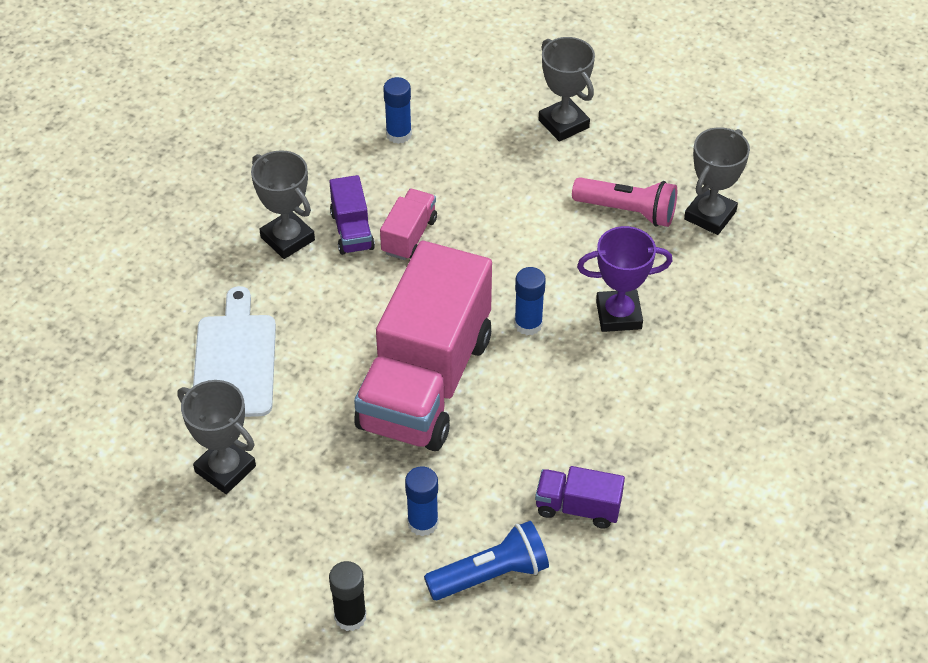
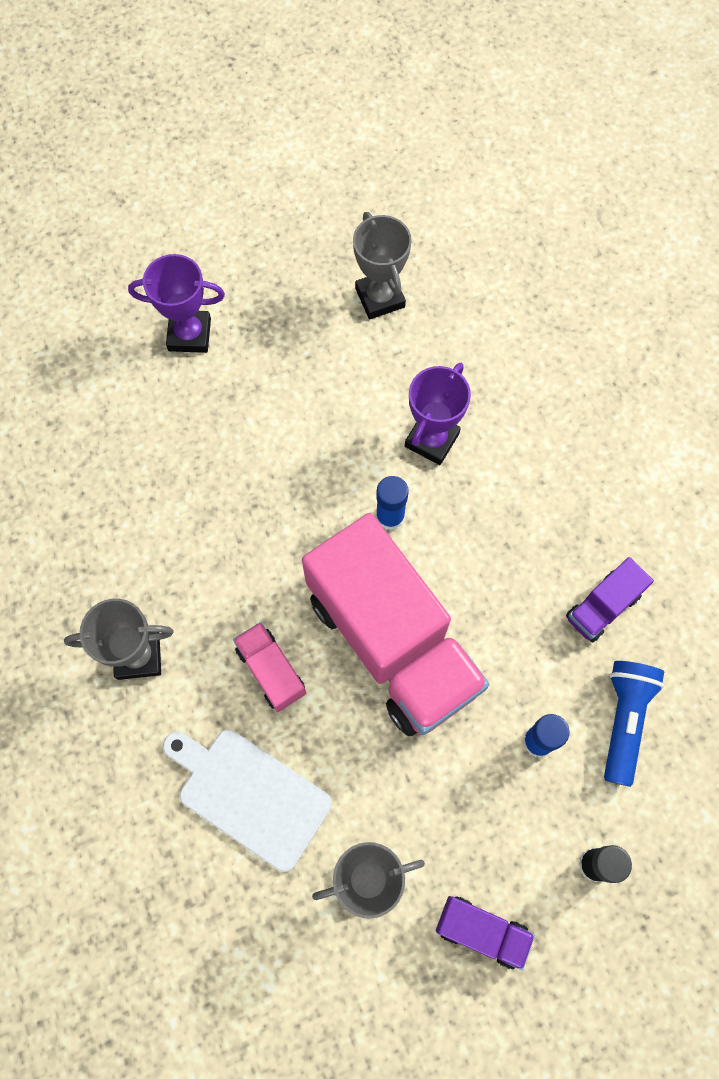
camera: 55 degrees left, 20 degrees up
(352, 231) = (173, 592): purple truck -> purple truck (481, 931)
(399, 134) = (89, 476): blue glue stick -> none
(409, 236) = (218, 547): pink truck -> pink truck (271, 671)
(563, 124) = (189, 334): grey trophy -> purple trophy
(627, 211) = (327, 355): pink flashlight -> none

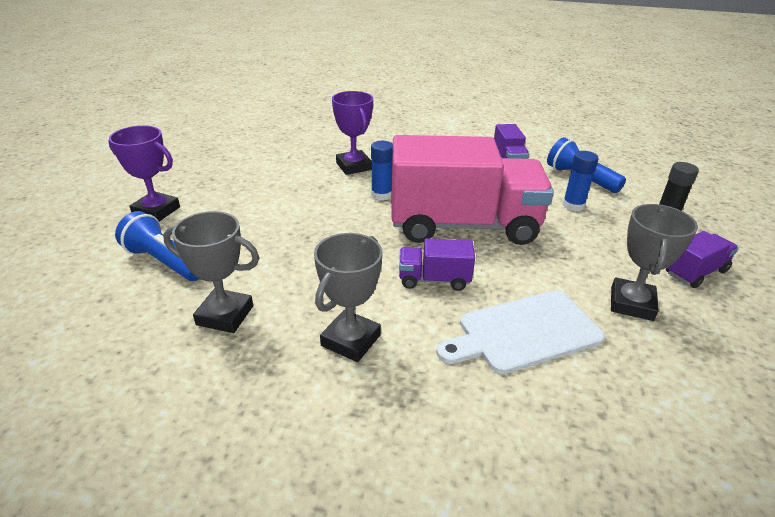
camera: 55 degrees left, 35 degrees down
(125, 421) = (164, 262): none -> blue flashlight
(189, 334) = (156, 211): purple trophy -> purple trophy turned 75 degrees clockwise
(271, 671) = (434, 279): pink truck -> purple truck
(380, 298) = (250, 148): grey trophy -> grey trophy (225, 315)

